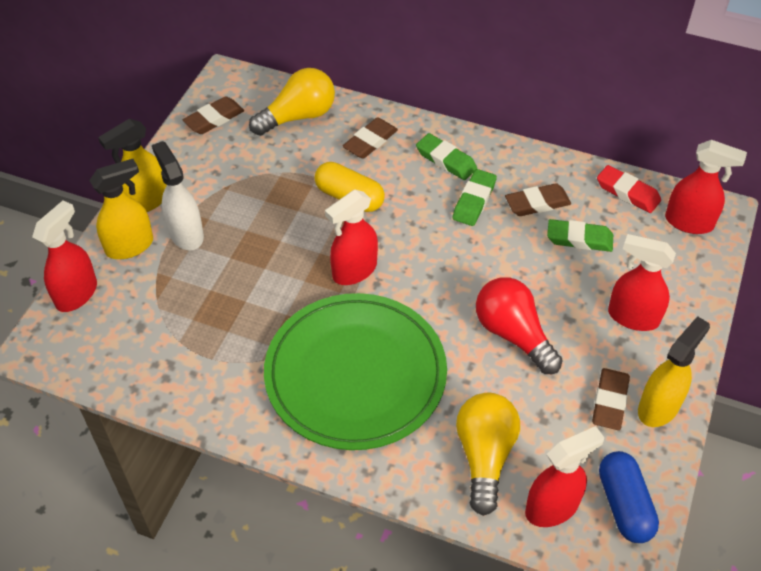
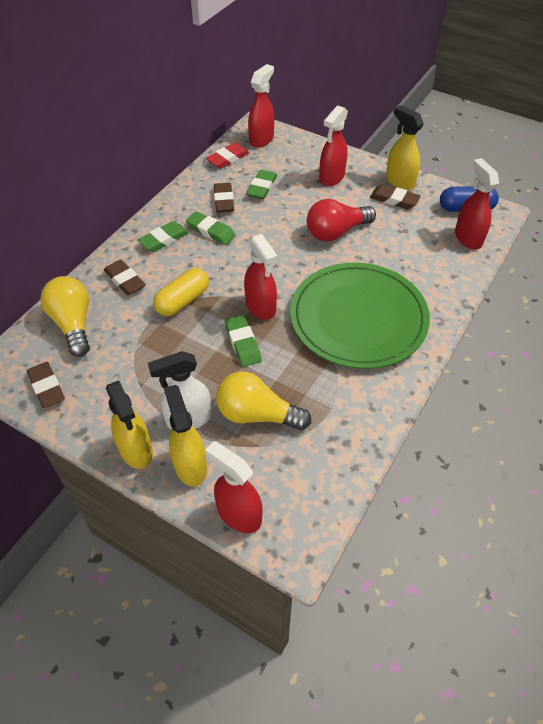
camera: 80 degrees left, 0 degrees up
(294, 262) = (243, 343): none -> green eraser
(485, 456) = (431, 261): yellow light bulb -> yellow light bulb (257, 414)

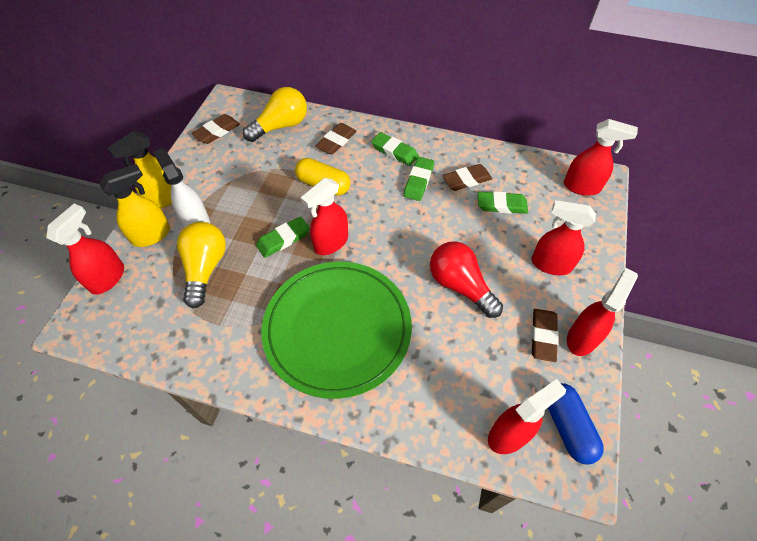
camera: 75 degrees right, 5 degrees up
(228, 159) = (532, 167): red eraser -> none
(399, 181) = (582, 337): yellow spray bottle -> red spray bottle

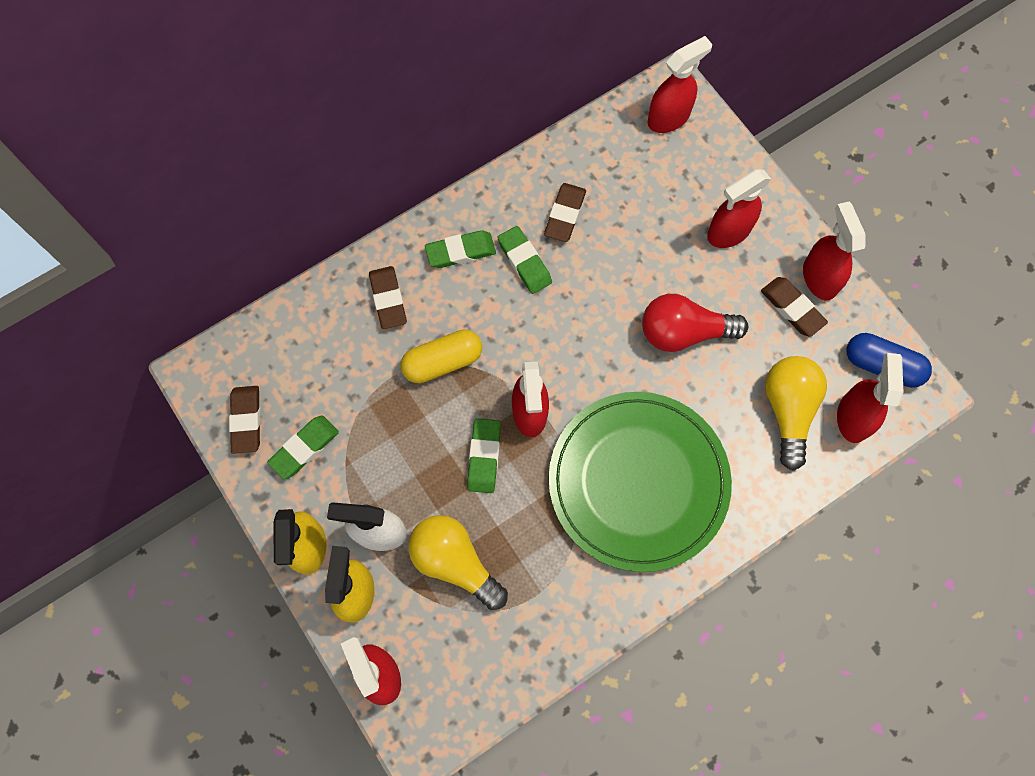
camera: 50 degrees left, 15 degrees up
(281, 126) = (305, 341): yellow light bulb -> yellow light bulb (788, 410)
(501, 205) = (626, 211): green eraser -> green eraser (304, 448)

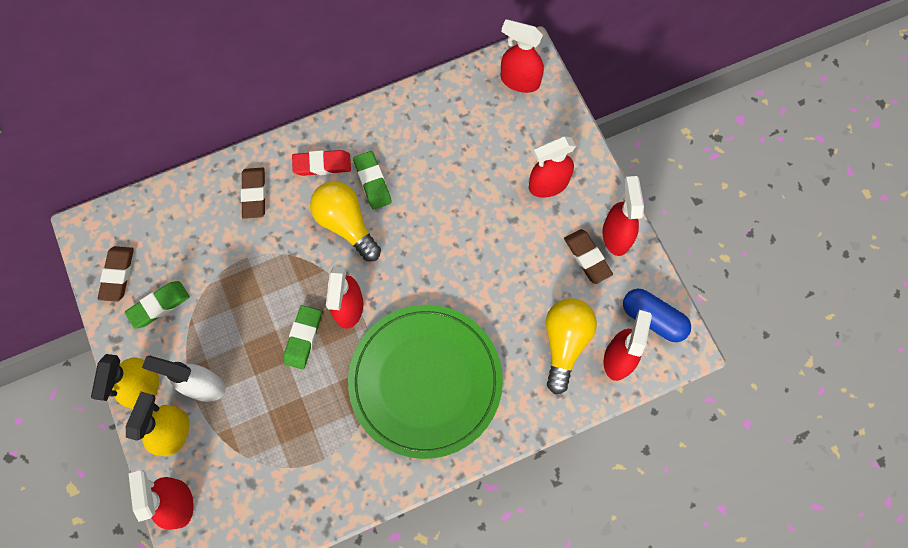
camera: 10 degrees right, 0 degrees up
(442, 362) = (287, 253): yellow capsule -> none
(455, 562) = (260, 421): yellow light bulb -> yellow light bulb (346, 224)
(460, 251) = (322, 165): green eraser -> red eraser
(565, 214) = (415, 148): brown eraser -> none
(669, 117) = (519, 81): red spray bottle -> red spray bottle turned 135 degrees counterclockwise
(684, 332) = (491, 262): red light bulb -> none

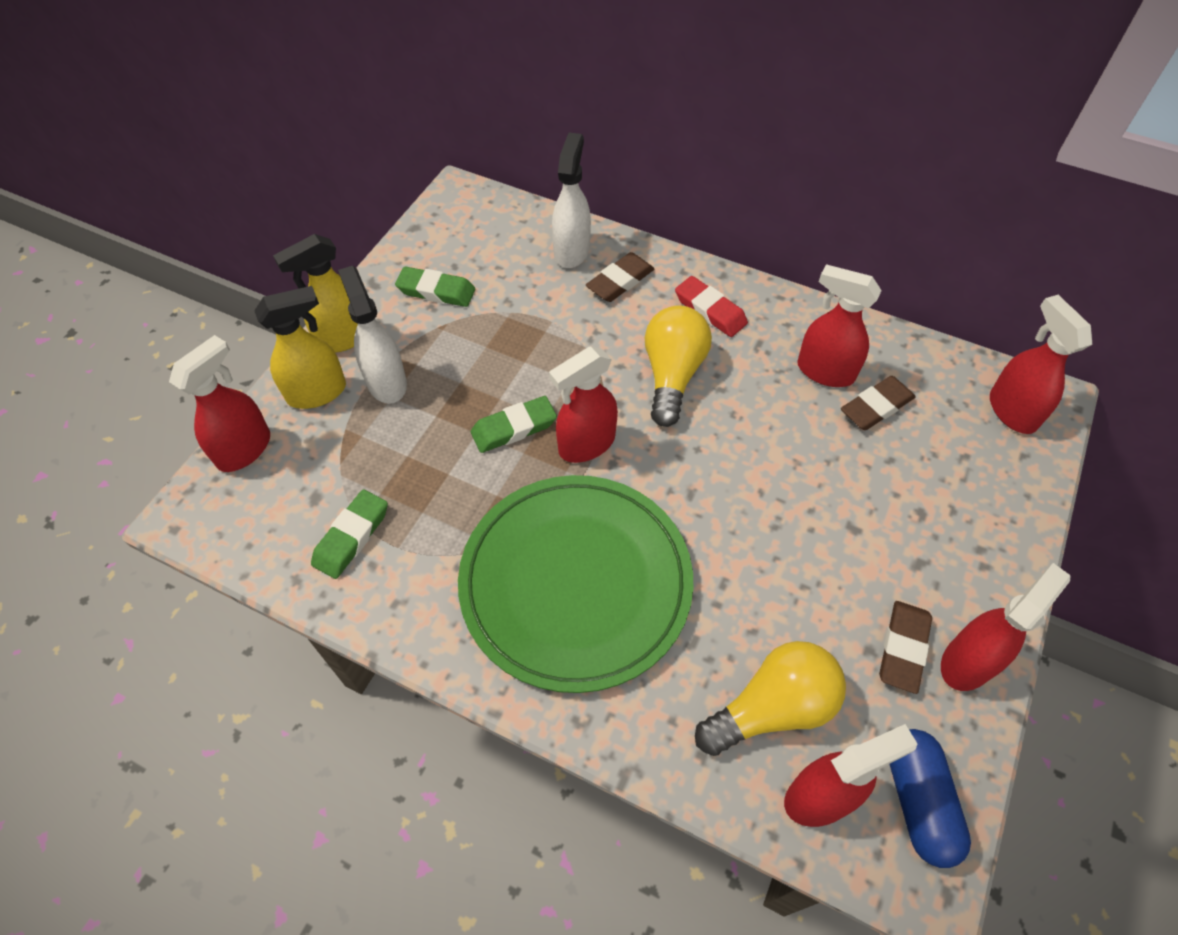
camera: 50 degrees right, 15 degrees down
(118, 275) = (437, 242): brown eraser -> brown eraser (876, 407)
(203, 201) = (571, 250): none -> white spray bottle
(372, 182) = (741, 364): green eraser -> green eraser (351, 537)
(548, 184) = (936, 532): red spray bottle -> red spray bottle (824, 371)

